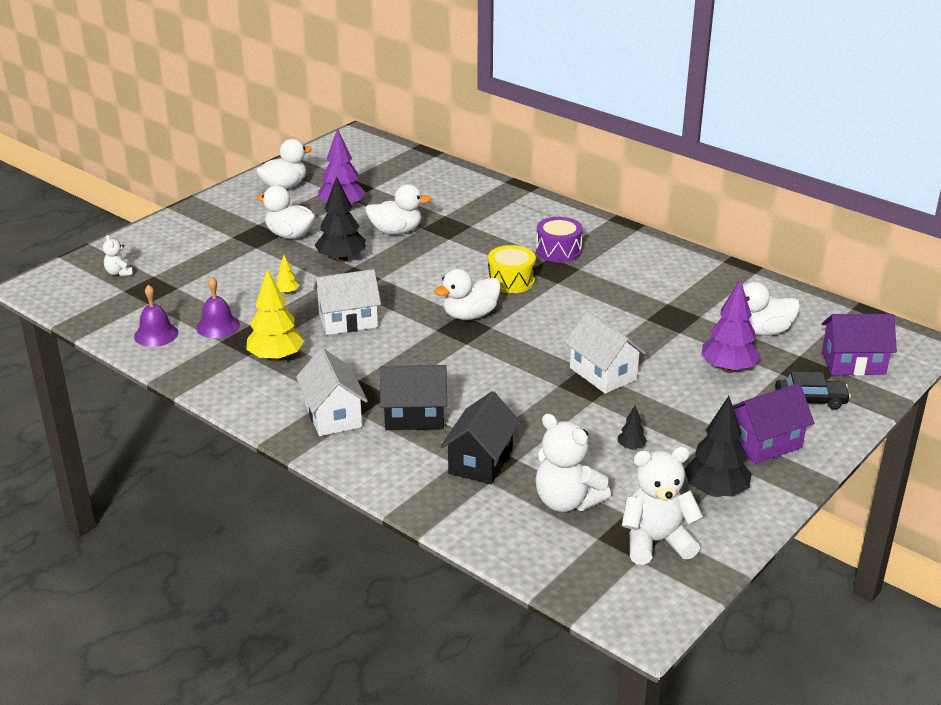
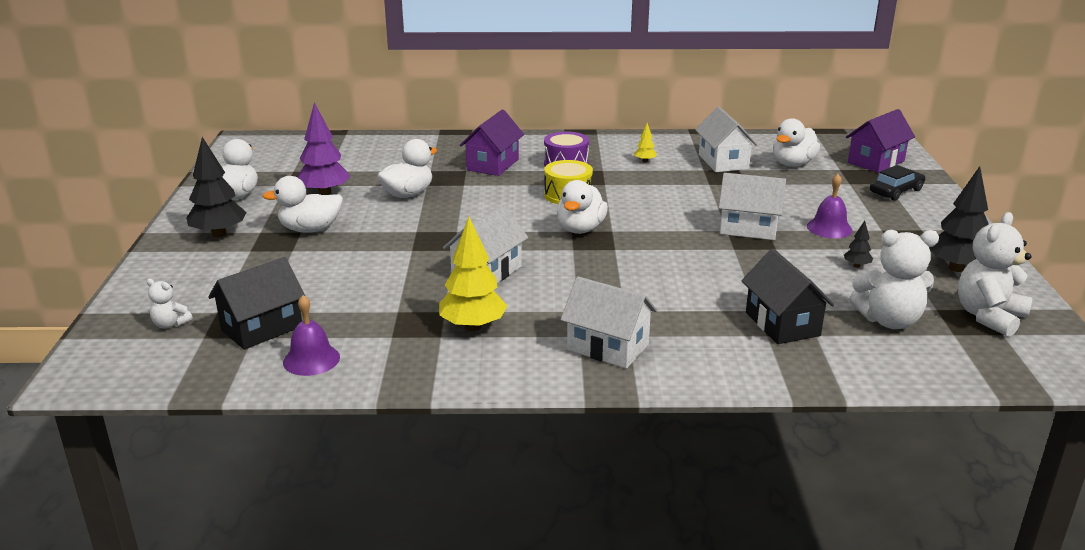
camera: 40 degrees left, 5 degrees down
(218, 326) = (367, 325): purple bell -> purple bell (829, 228)
(287, 292) = (389, 273): yellow tree -> yellow tree (645, 161)
(341, 259) = (395, 230): black tree -> black tree (219, 234)
(414, 416) = (674, 317): black house -> black house (262, 328)
(699, 303) = (723, 162): none -> white house
(728, 369) = (817, 193): purple tree -> none
(764, 443) = (923, 227): purple house -> purple house (493, 165)

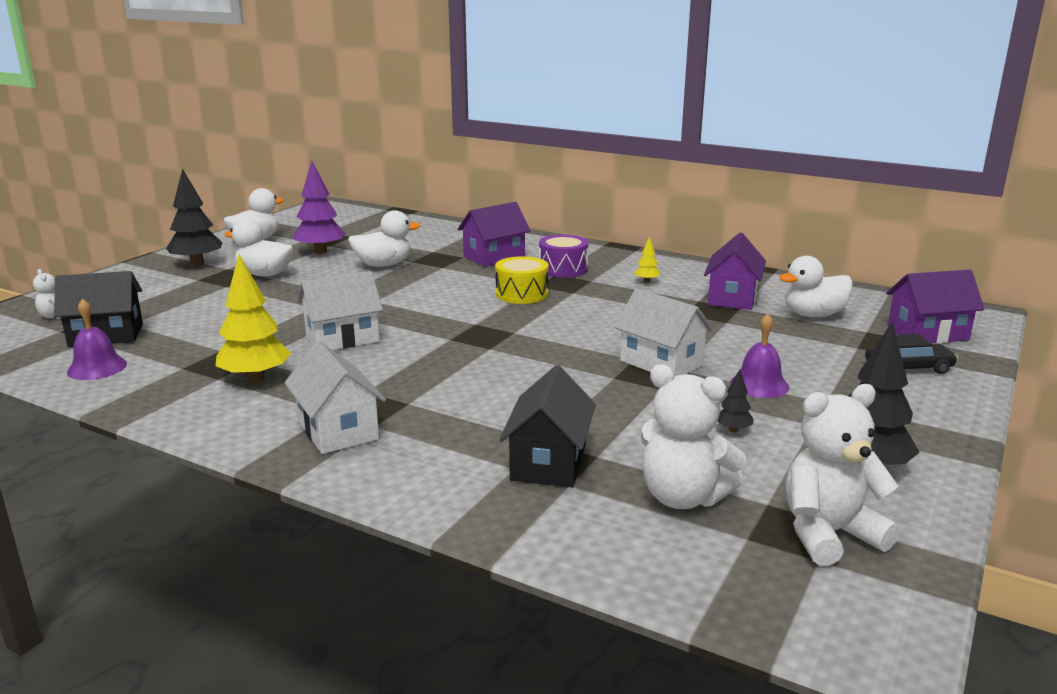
camera: 30 degrees right, 5 degrees down
(580, 229) = (485, 324): white duck -> none
(723, 162) = (732, 298): white house -> purple house

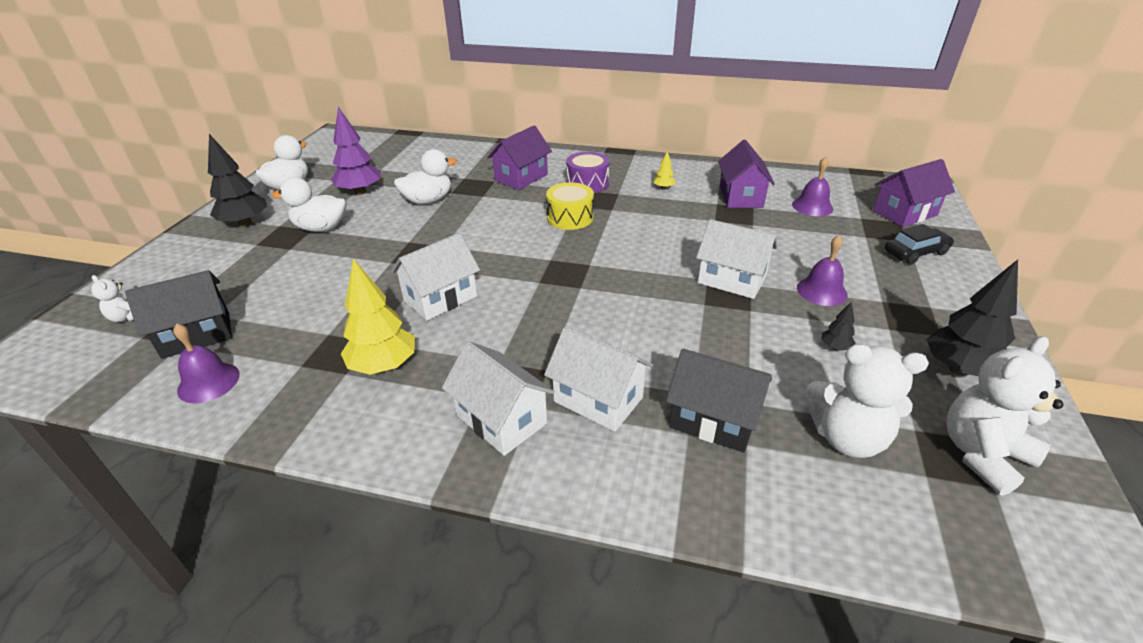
camera: 15 degrees left, 15 degrees up
(442, 430) = (598, 399): none -> white house
(549, 462) = (713, 420): black house -> black house turned 60 degrees counterclockwise
(813, 315) = (812, 206): white duck -> purple bell

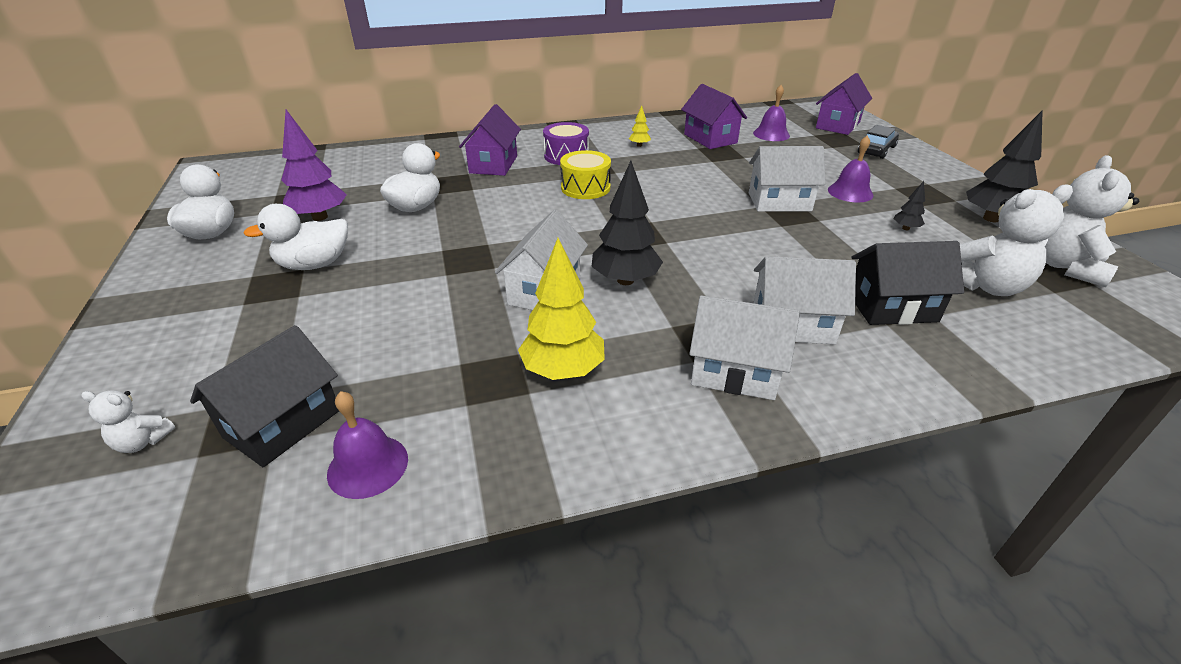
camera: 30 degrees left, 0 degrees up
(245, 223) = (197, 286): black tree -> black tree (625, 280)

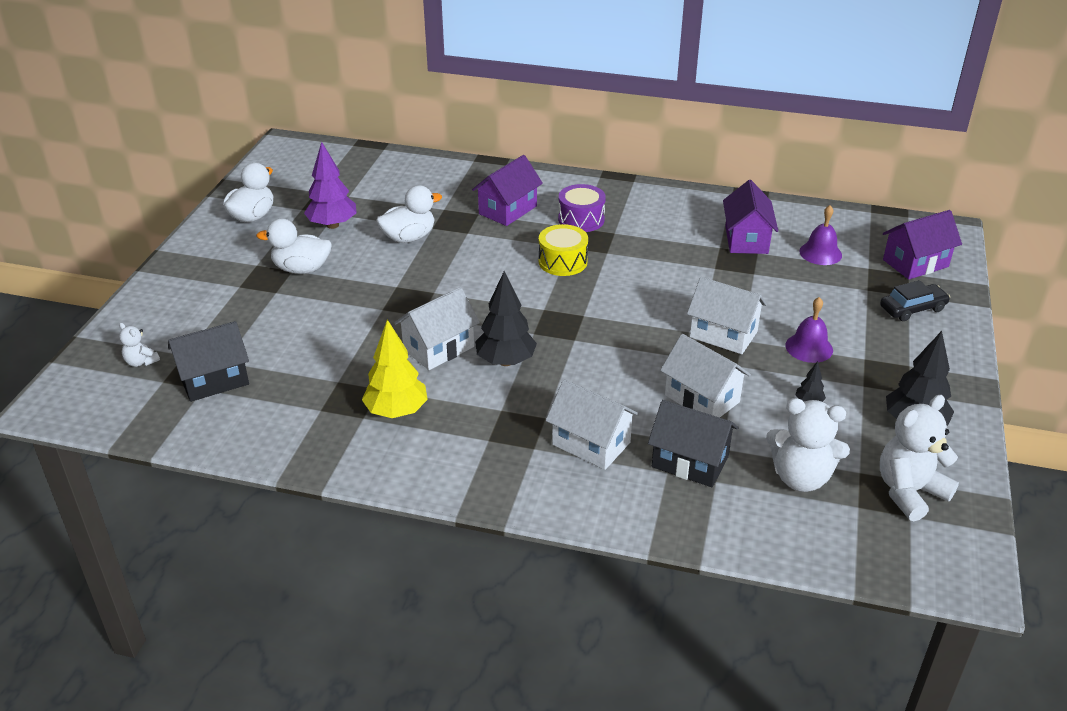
camera: 30 degrees right, 0 degrees up
(368, 466) = (242, 423): purple bell -> none
(639, 145) = (664, 227): yellow tree -> none
(734, 372) = (507, 458): white house -> white house (702, 398)

